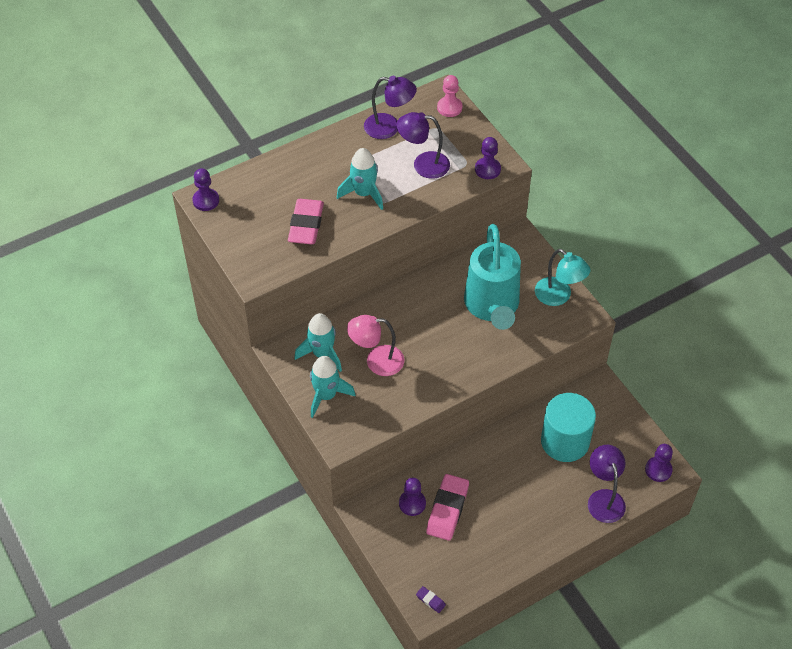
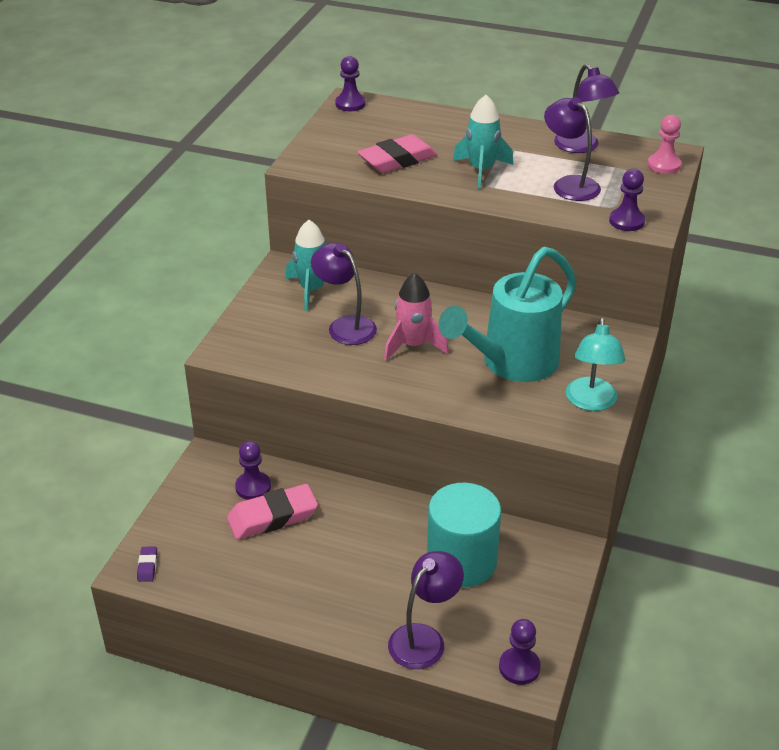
camera: 50 degrees right, 15 degrees down
(326, 395) = (267, 317): turquoise rocket -> none
(376, 361) = (345, 325): pink lamp -> purple lamp
(429, 341) = (413, 345): none -> pink rocket

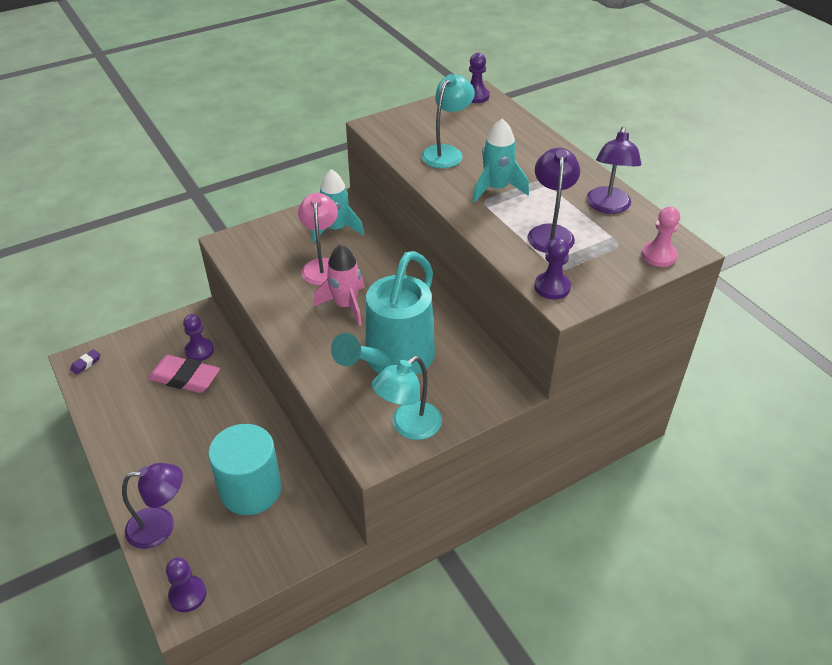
camera: 40 degrees right, 5 degrees up
(345, 325) = (322, 266): purple lamp -> pink lamp
(397, 160) = (446, 152): pink eraser -> turquoise lamp
(512, 363) = (393, 360): turquoise watering can -> turquoise watering can turned 60 degrees counterclockwise

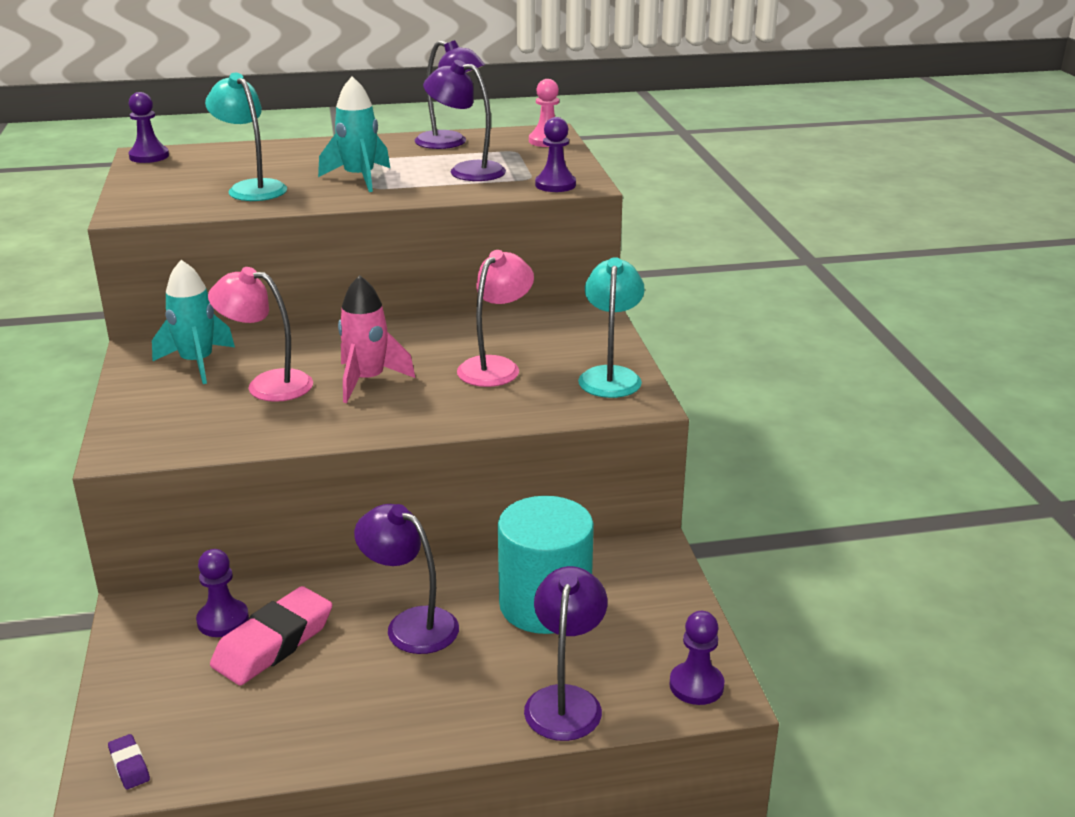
camera: 70 degrees left, 15 degrees down
(215, 430) = (410, 624): none -> purple lamp
(393, 360) = (495, 366): turquoise watering can -> pink lamp
(408, 427) = (610, 376): turquoise lamp -> turquoise lamp turned 150 degrees counterclockwise

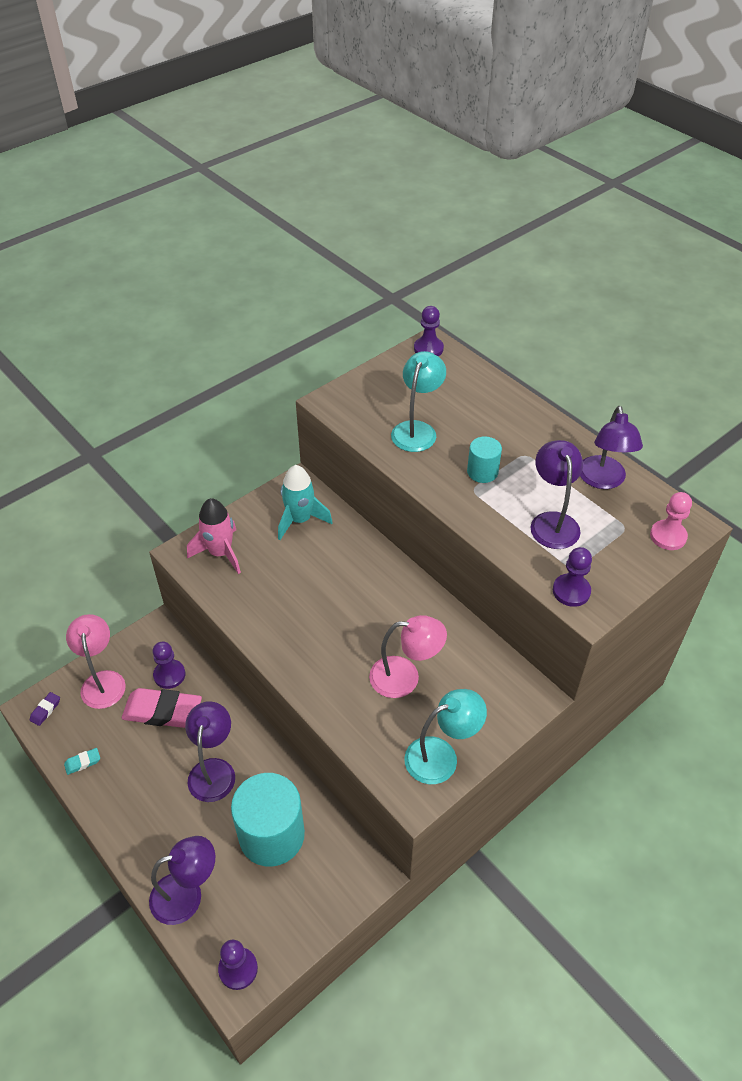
camera: 60 degrees right, 20 degrees up
(267, 384) = (298, 569): pink lamp -> pink lamp (102, 681)
(268, 747) = (83, 762): none -> turquoise eraser
(359, 178) = (482, 472): turquoise rocket -> turquoise cylinder
(367, 380) = (336, 617): pink rocket -> pink rocket (220, 553)

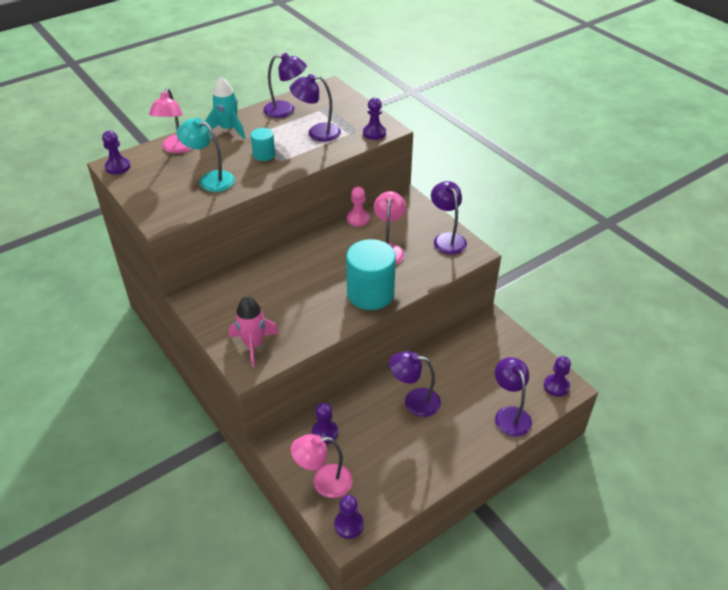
camera: 85 degrees left, 5 degrees down
(45, 710) = (349, 525): purple eraser -> purple pawn
(83, 762) = (403, 490): turquoise eraser -> none
(162, 711) = (360, 436): pink eraser -> none
(271, 835) = (465, 368): turquoise cylinder -> turquoise cylinder (370, 293)
(300, 520) = (230, 296): turquoise rocket -> turquoise rocket (228, 129)
(441, 756) = (447, 239): turquoise lamp -> purple lamp
(477, 389) = (177, 148): none -> pink lamp
(668, 536) = (337, 95): pink pawn -> pink pawn (358, 219)

